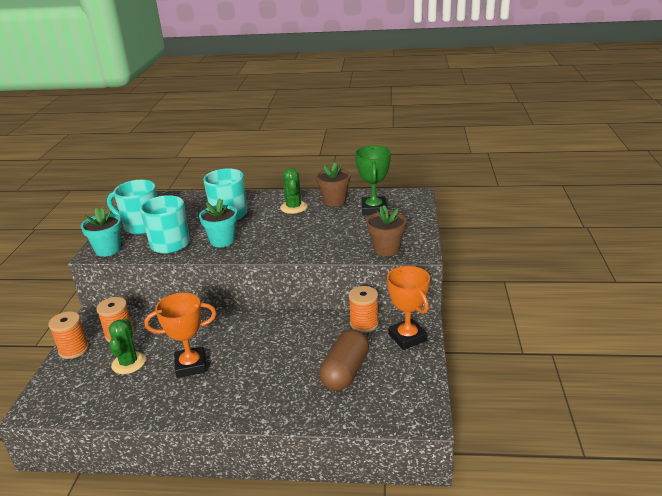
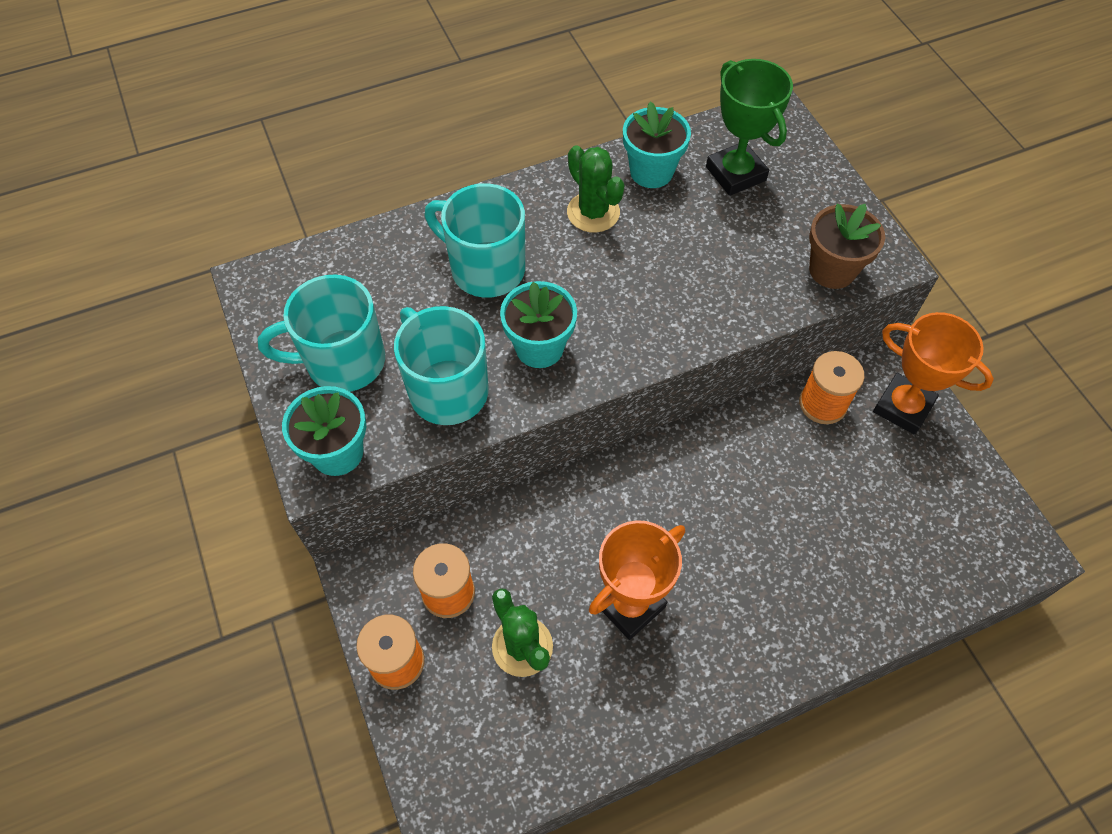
camera: 30 degrees left, 30 degrees up
(334, 201) = (651, 172): brown flower pot -> turquoise flower pot
(345, 372) = (867, 513): brown capsule -> none

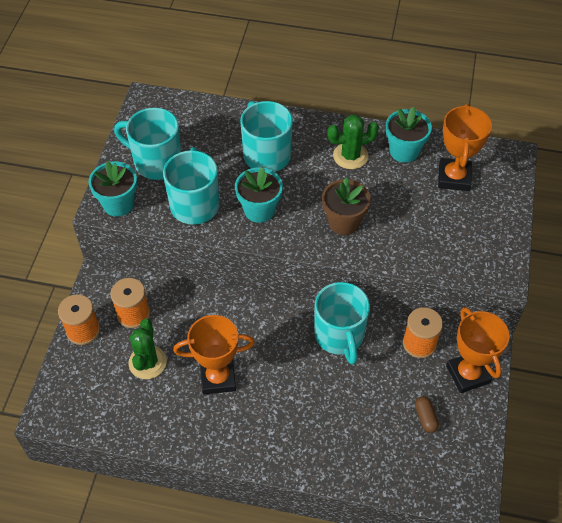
camera: 35 degrees right, 5 degrees down
(593, 212) = (350, 156): green cactus -> green cactus turned 75 degrees clockwise
(728, 452) = (339, 336): none -> turquoise mug
(735, 174) = (454, 178): green trophy -> orange trophy
(832, 270) = (462, 261): brown flower pot -> brown flower pot (343, 222)
(903, 489) = (425, 417): none -> brown capsule

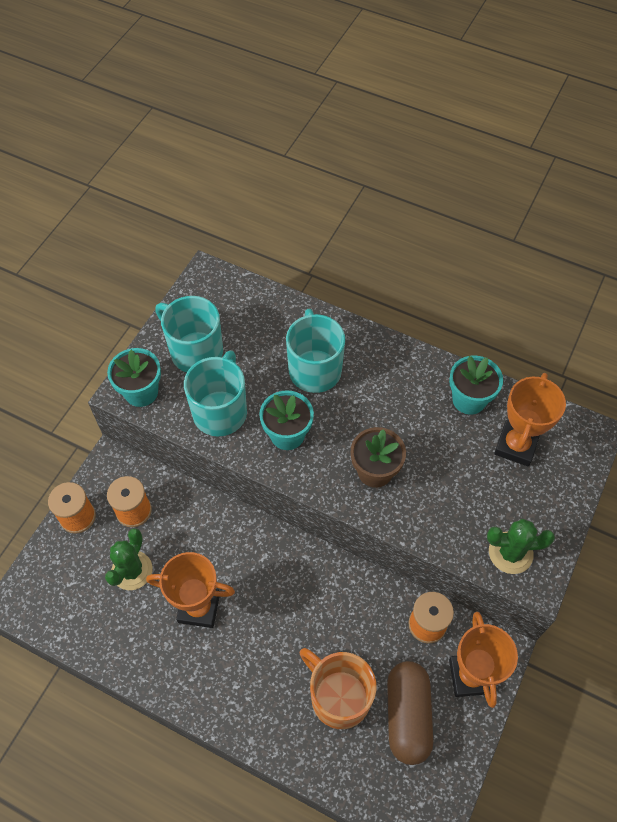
camera: 15 degrees right, 5 degrees up
(339, 336) = (342, 592): turquoise mug -> none
(350, 156) = (407, 392): green cactus -> green cactus (510, 553)
(362, 418) = (338, 696): none -> orange mug
(425, 417) = (407, 715): brown capsule -> brown capsule, size x2.24

